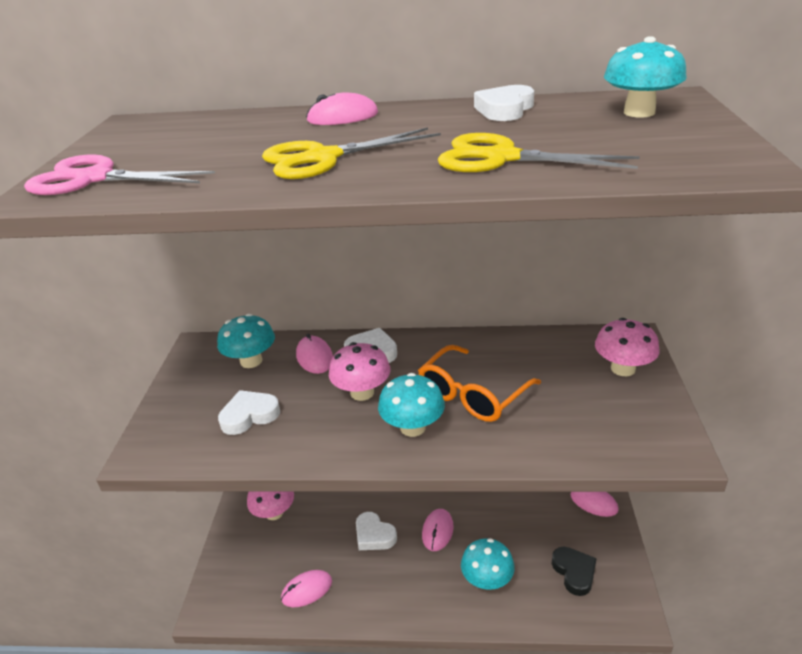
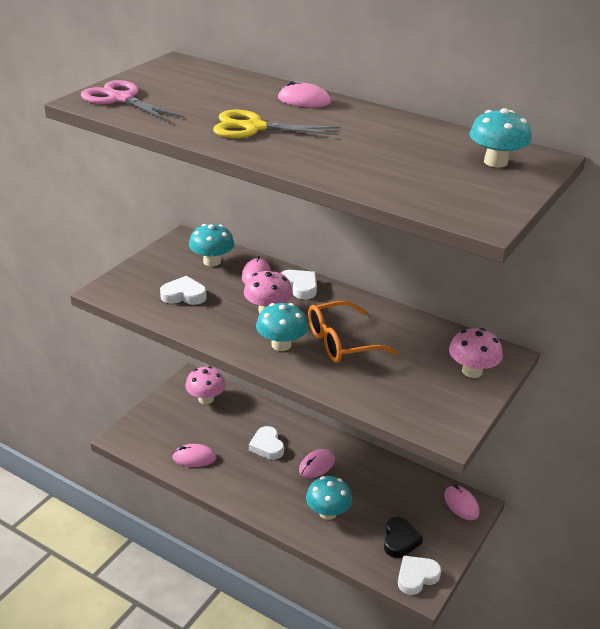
camera: 25 degrees right, 0 degrees up
(501, 158) = (353, 163): yellow scissors -> none
(504, 109) = (413, 129): white heart -> white heart (416, 577)

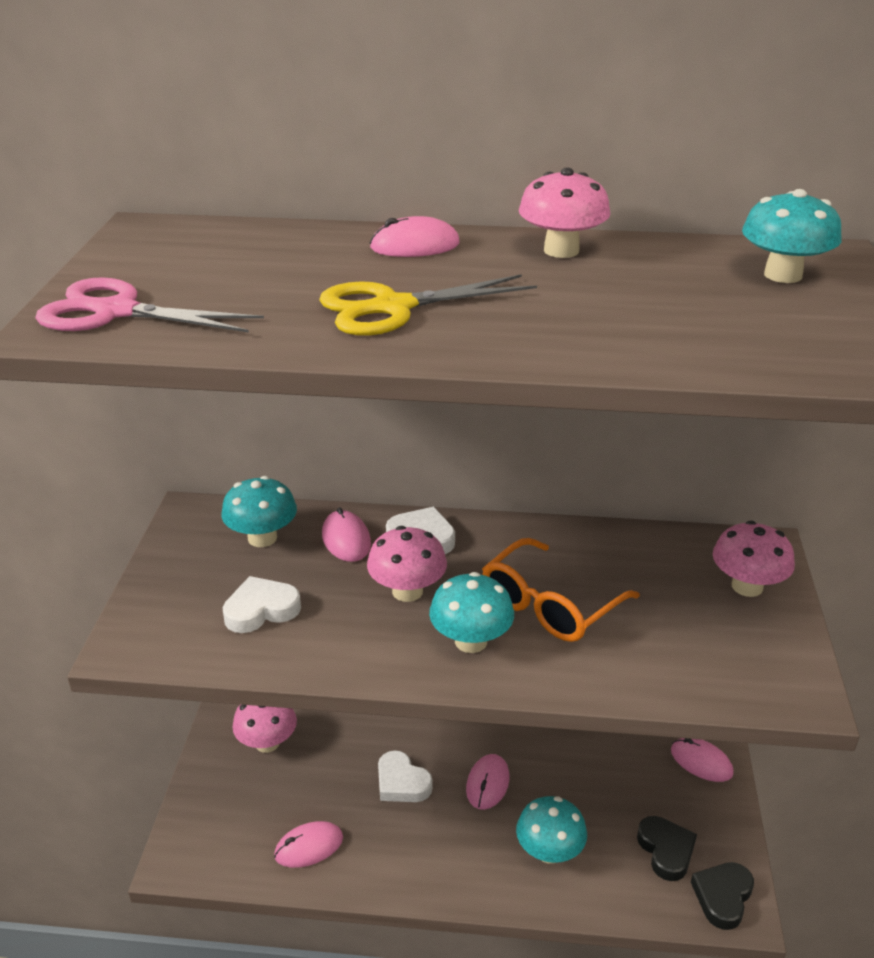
camera: 25 degrees left, 0 degrees up
(382, 120) = (561, 251): none -> pink mushroom
(416, 577) = (722, 897): white heart -> black heart

